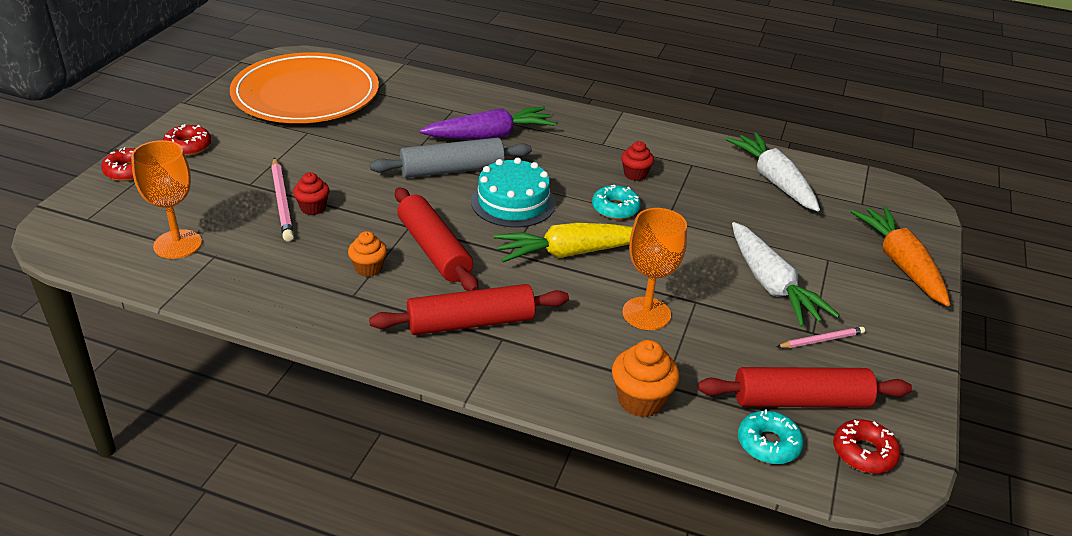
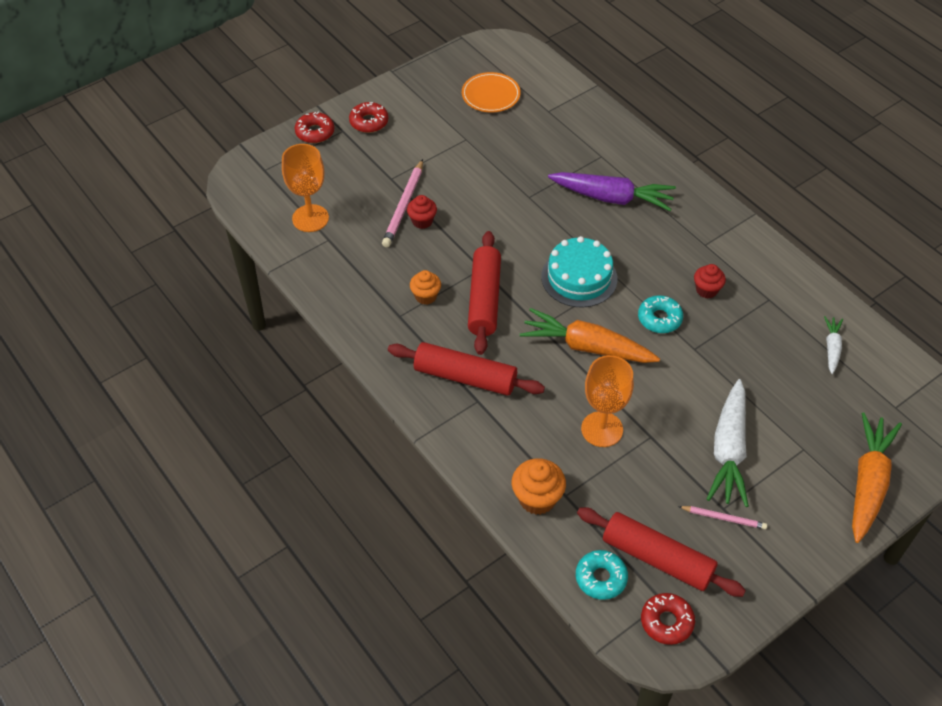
camera: 35 degrees right, 15 degrees up
(306, 94) = (491, 95): orange plate -> orange plate, size x0.44
(452, 170) = (554, 224): grey rolling pin -> none
(570, 253) = (586, 347): yellow carrot -> orange carrot
(774, 181) = (832, 348): white carrot -> white carrot, size x0.51

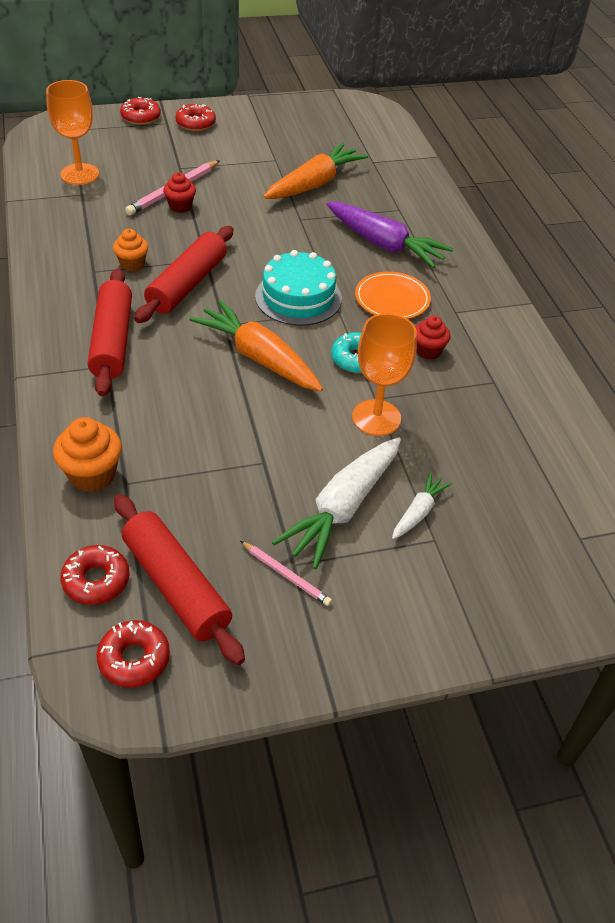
camera: 20 degrees right, 5 degrees down
(465, 377) = (112, 341): red rolling pin -> red rolling pin turned 45 degrees clockwise
(491, 95) = (326, 135): orange plate -> orange plate (392, 299)
(601, 578) = (96, 580): turquoise donut -> red donut
(602, 429) = (215, 436): orange goblet -> orange goblet (376, 418)
(832, 348) = (538, 451): white carrot -> white carrot (418, 512)
(868, 483) = (492, 606): orange carrot -> orange carrot (314, 184)

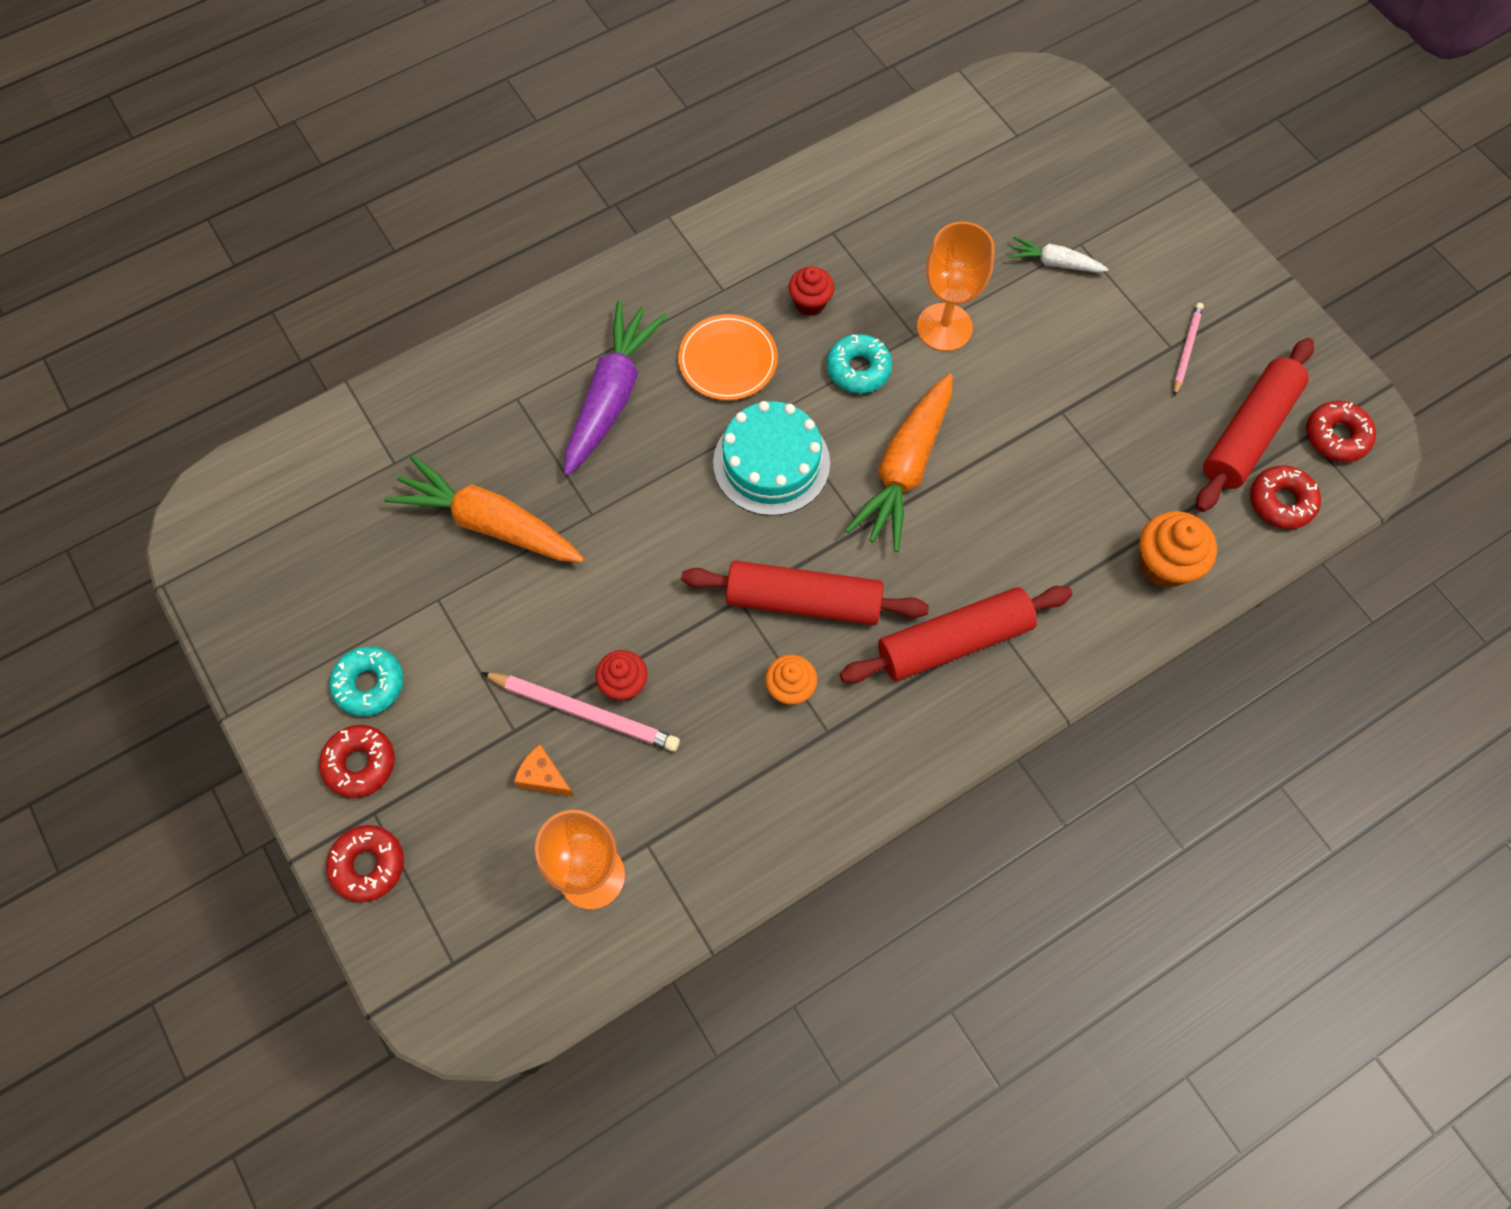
camera: 105 degrees left, 20 degrees up
(146, 171) = (544, 777): none -> orange cheese
(238, 132) = (369, 684): none -> turquoise donut
(342, 508) = (1084, 325): white carrot -> none

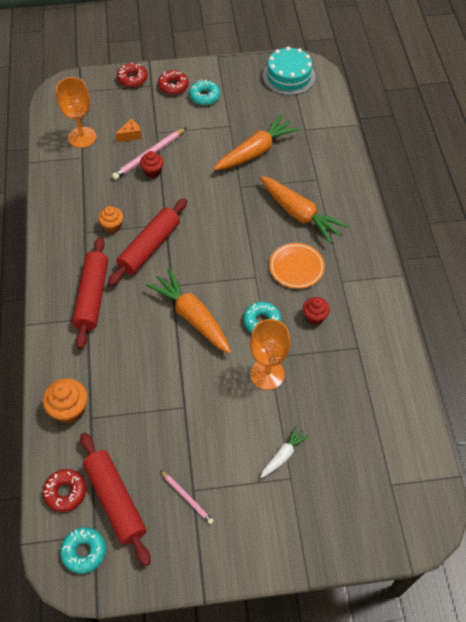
camera: 115 degrees right, 10 degrees down
(612, 396) = (299, 214): purple carrot -> orange carrot
(771, 463) = (228, 263): turquoise cake -> turquoise cake (288, 76)
(1336, 436) = (84, 551): red donut -> turquoise donut

